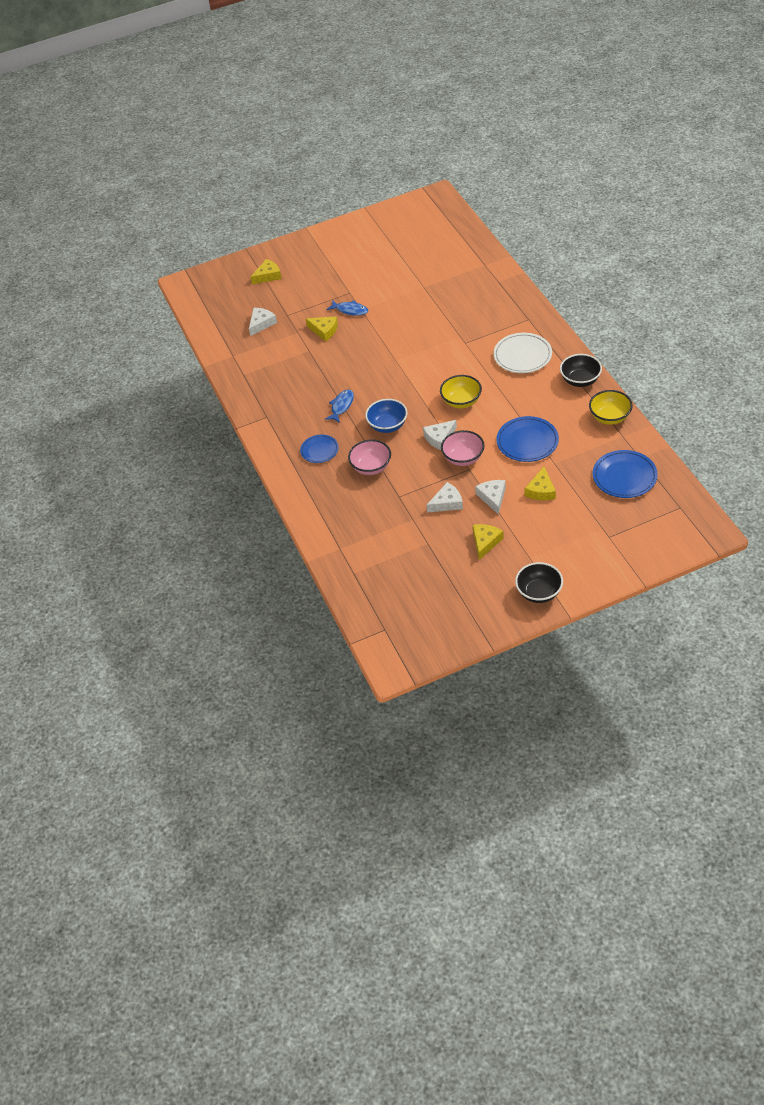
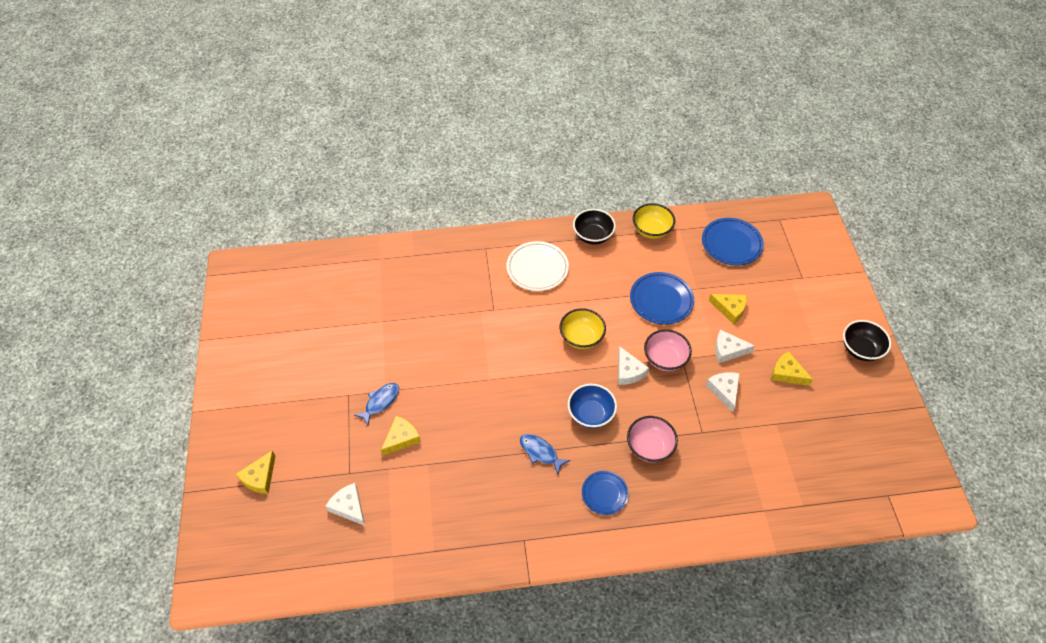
camera: 80 degrees left, 5 degrees up
(268, 276) = (260, 477): yellow cheese -> yellow cheese turned 135 degrees counterclockwise

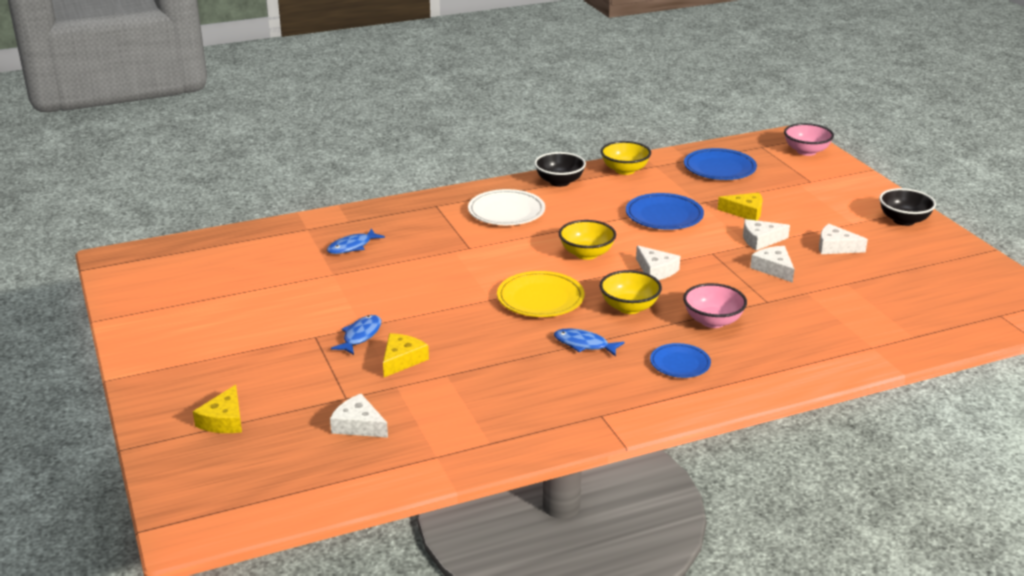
camera: 15 degrees left, 25 degrees down
(406, 289) = (352, 247): none -> blue fish
(526, 388) = (540, 299): none -> yellow plate
(590, 414) = (629, 307): blue bowl -> yellow bowl
(665, 359) = (693, 256): pink bowl -> pink bowl (806, 151)
(787, 373) = (835, 247): yellow cheese -> white cheese

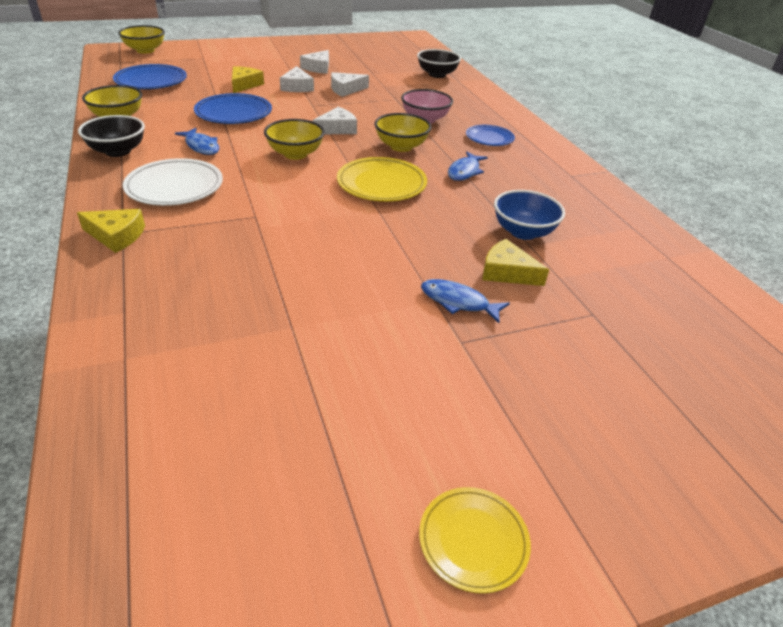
camera: 90 degrees left, 10 degrees up
(162, 336) = (473, 541): none -> yellow plate
(224, 420) = (682, 425): yellow cheese -> yellow cheese (116, 236)
(352, 247) = (212, 308): blue fish -> blue fish (201, 146)
(358, 425) = (641, 305): white cheese -> none
(468, 373) = (523, 232): none -> blue bowl
(806, 151) = (145, 50): pink bowl -> yellow bowl
(903, 220) = (285, 45): black bowl -> black bowl (437, 75)

